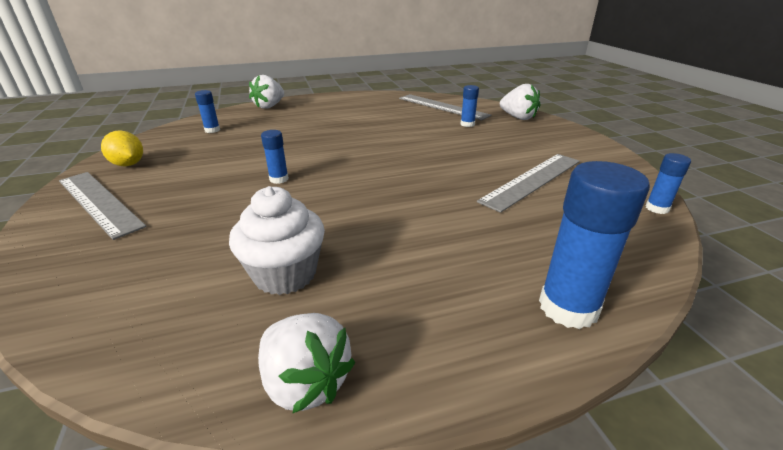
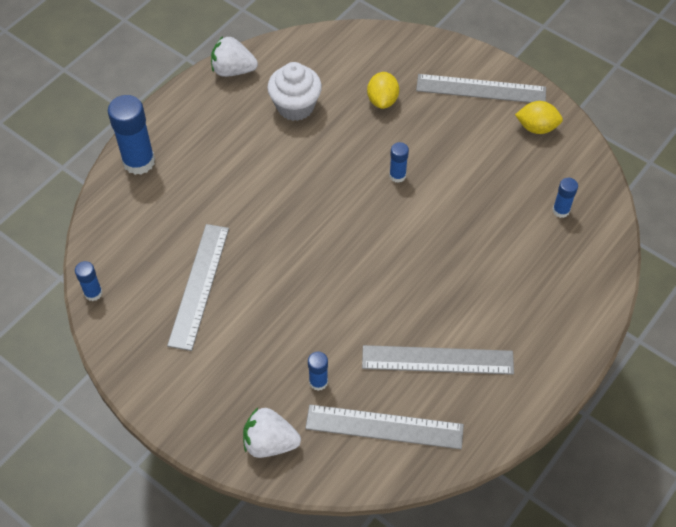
camera: 145 degrees right, 25 degrees up
(189, 234) = (382, 100): none -> yellow lemon
(269, 106) = (588, 298): white strawberry -> none
(384, 113) = (437, 359): none -> grey ruler

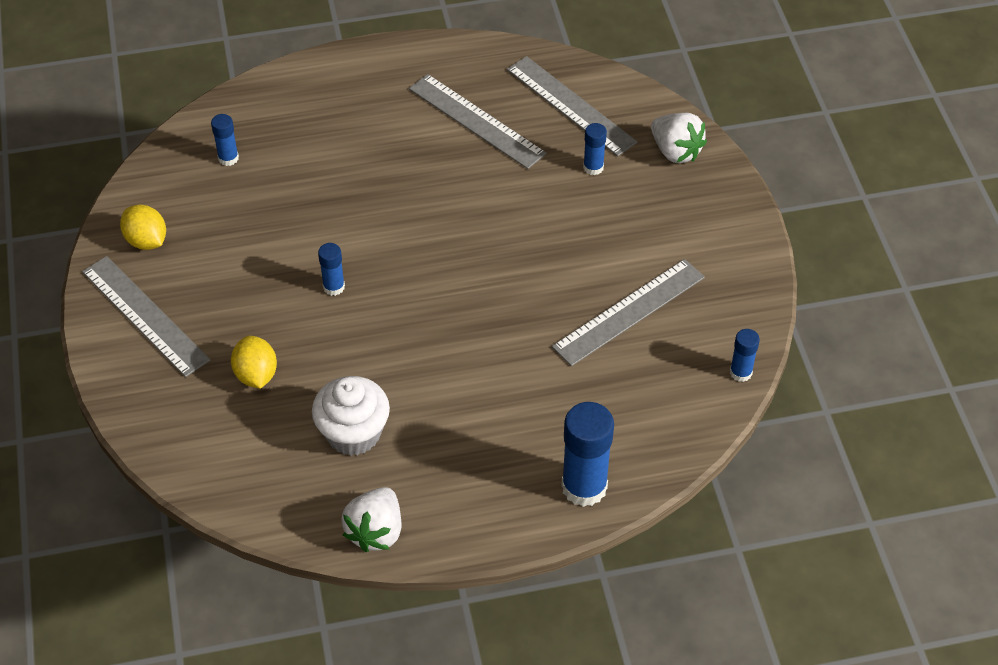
camera: 140 degrees left, 5 degrees down
(233, 70) = (375, 531): white strawberry -> white strawberry turned 60 degrees clockwise
(382, 100) = (256, 375): yellow lemon -> yellow lemon turned 60 degrees counterclockwise

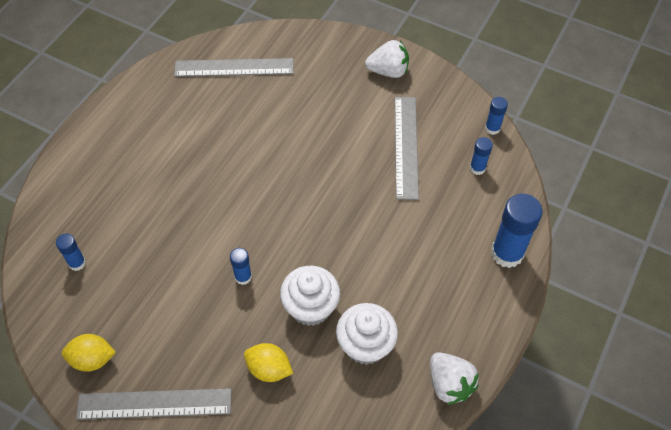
camera: 50 degrees left, 5 degrees up
(352, 362) = (310, 307): none -> white cupcake
(476, 121) = (195, 117): grey ruler -> none
(593, 167) = (289, 89): blue glue stick -> blue glue stick (477, 168)
(675, 151) = (317, 48): white strawberry -> white strawberry (388, 71)

